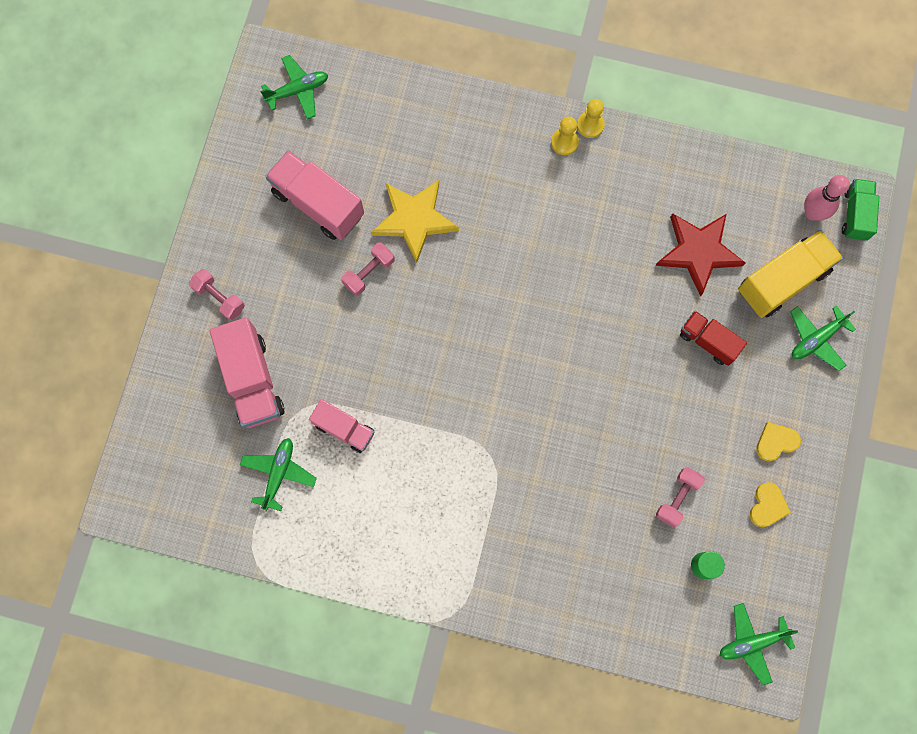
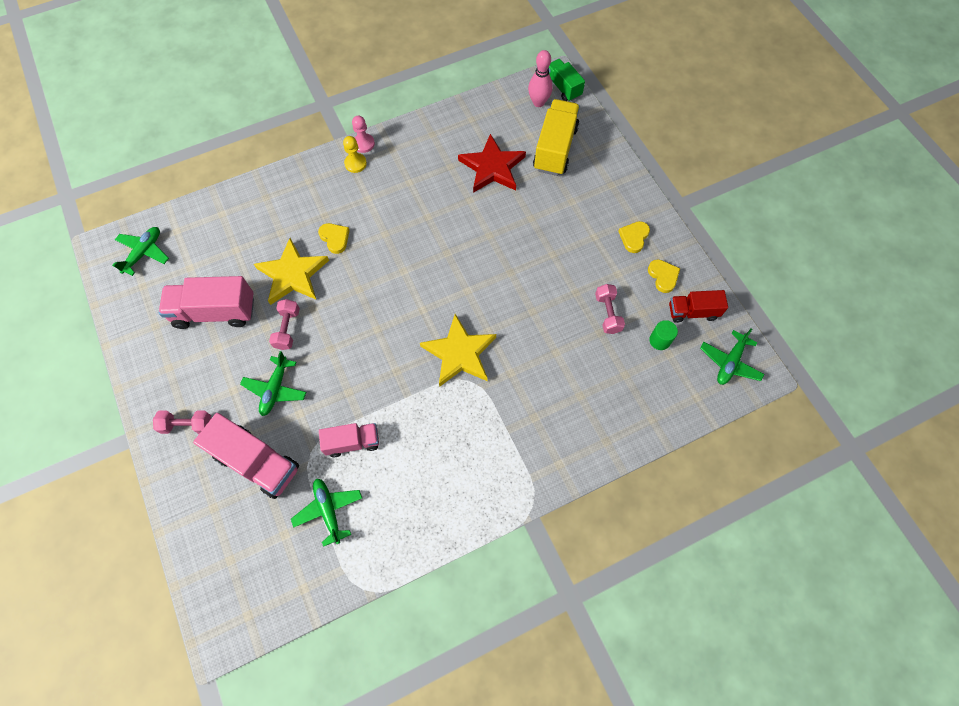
camera: 40 degrees left, 10 degrees down
(481, 211) = (335, 238): none -> yellow heart
(503, 423) = (459, 353): none -> yellow star
(590, 125) = (364, 144): yellow pawn -> pink pawn
(708, 341) = (543, 211): red truck -> red truck (692, 312)
(816, 339) = (603, 165): green plane -> green plane (275, 389)

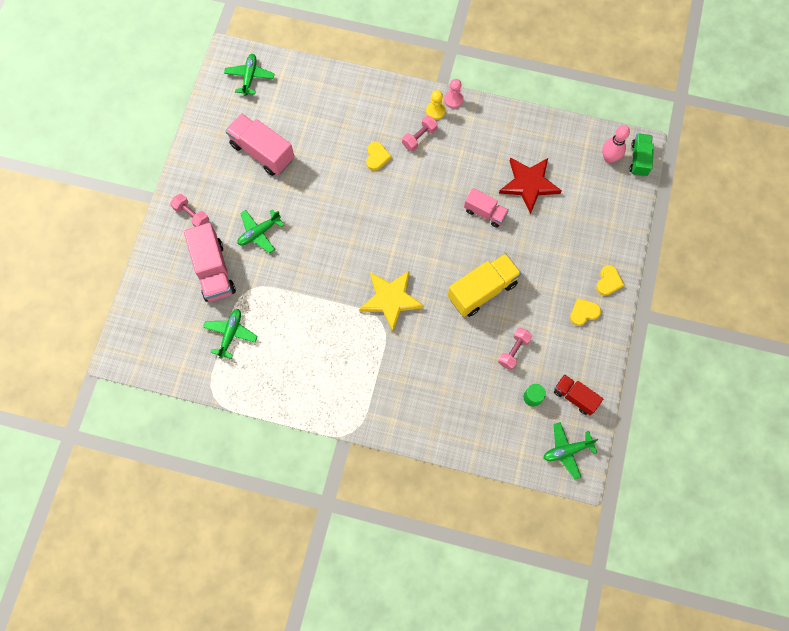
camera: 40 degrees right, 5 degrees up
(144, 253) = (250, 77): green plane -> green plane turned 60 degrees counterclockwise
(287, 329) = (297, 198): pink dumbbell -> pink dumbbell (419, 137)
(293, 274) = (330, 162): yellow star -> none
(352, 442) = (277, 304): pink truck -> pink truck (485, 213)
(555, 149) = (588, 204): yellow truck -> yellow truck (482, 290)
(663, 276) = (578, 356): yellow heart -> yellow heart (608, 281)

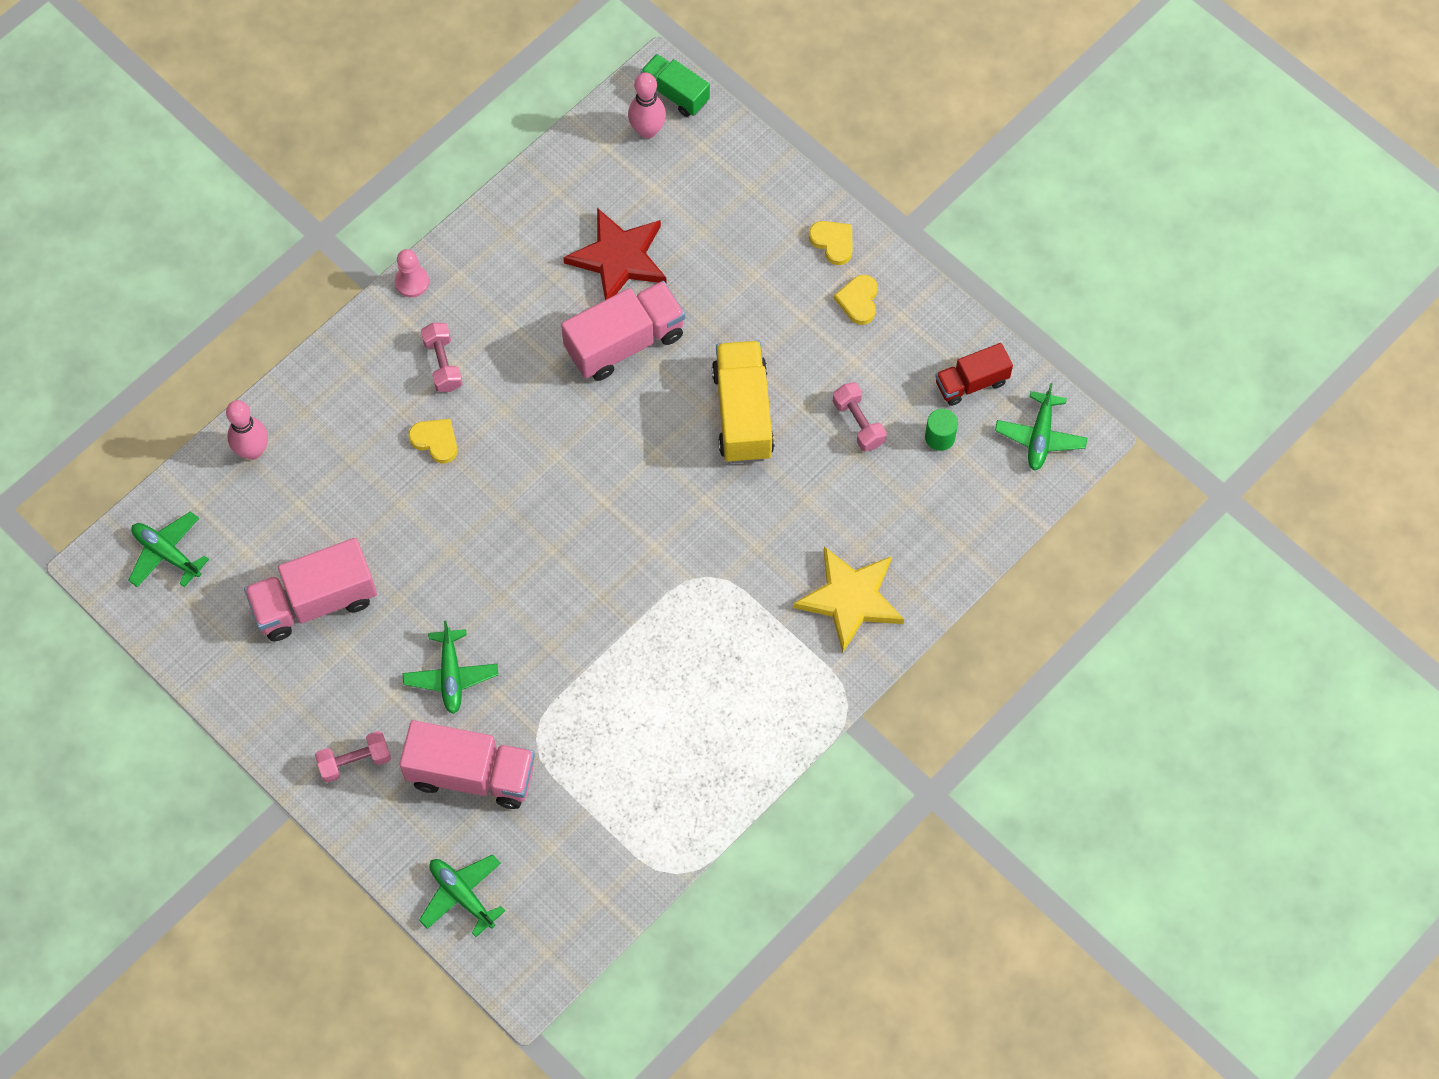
camera: 60 degrees left, 5 degrees down
(231, 334) = (592, 799): green plane -> green plane (462, 895)
(323, 82) = (253, 450): none -> pink bowling pin
(391, 299) = (679, 544): yellow star -> yellow star (850, 599)
(435, 111) = (413, 317): yellow pawn -> none
(485, 213) = (625, 342): pink truck -> pink truck, size x1.64

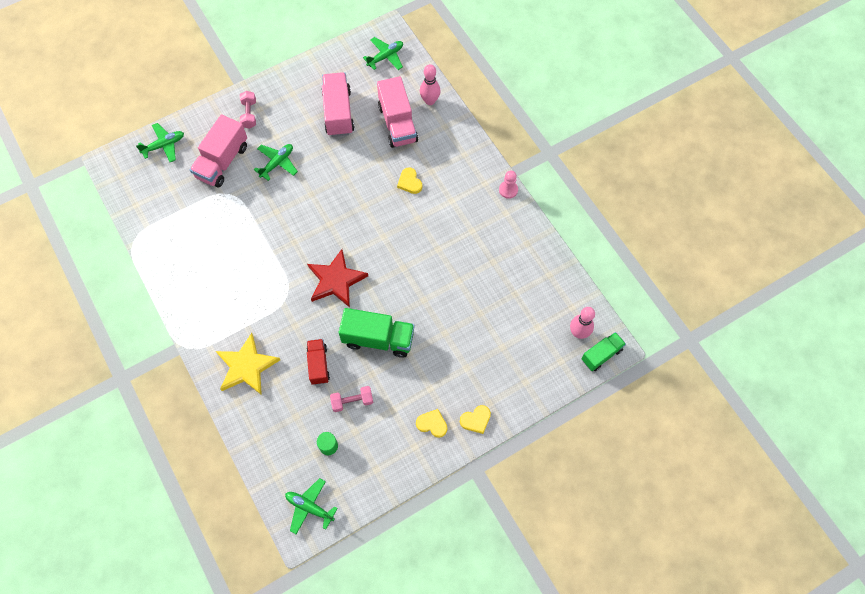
camera: 105 degrees right, 0 degrees up
(435, 441) = (409, 182): yellow heart -> yellow heart turned 105 degrees clockwise
(443, 364) = (454, 195): pink dumbbell -> none
(451, 675) = (277, 163): green plane -> green plane turned 120 degrees clockwise
(619, 258) = (496, 297): red star -> red star (336, 280)
(625, 342) = (441, 287): pink truck -> pink truck (397, 123)
(743, 413) = (378, 339): yellow truck -> green truck
(971, 383) = (358, 476): red truck -> red truck (318, 365)

